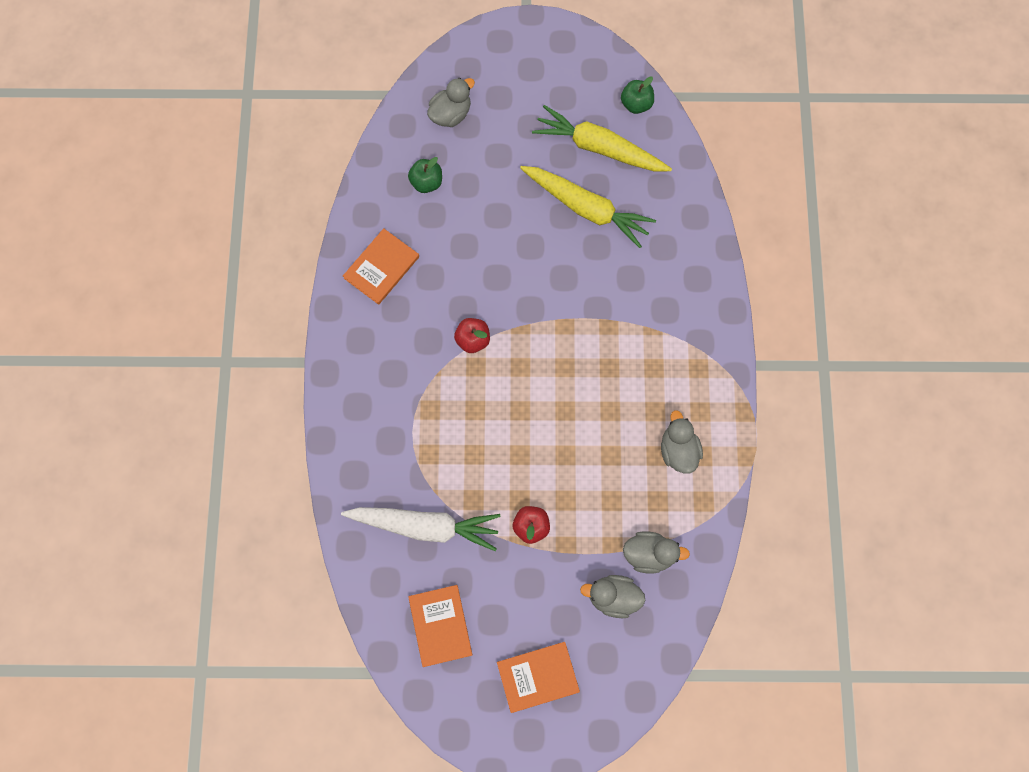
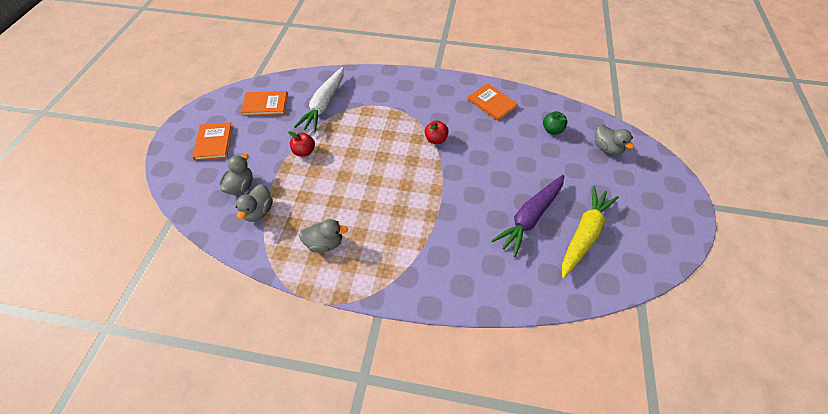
camera: 100 degrees right, 20 degrees down
(586, 208) = (530, 217): yellow carrot -> purple carrot
(636, 104) = (628, 269): green apple -> none

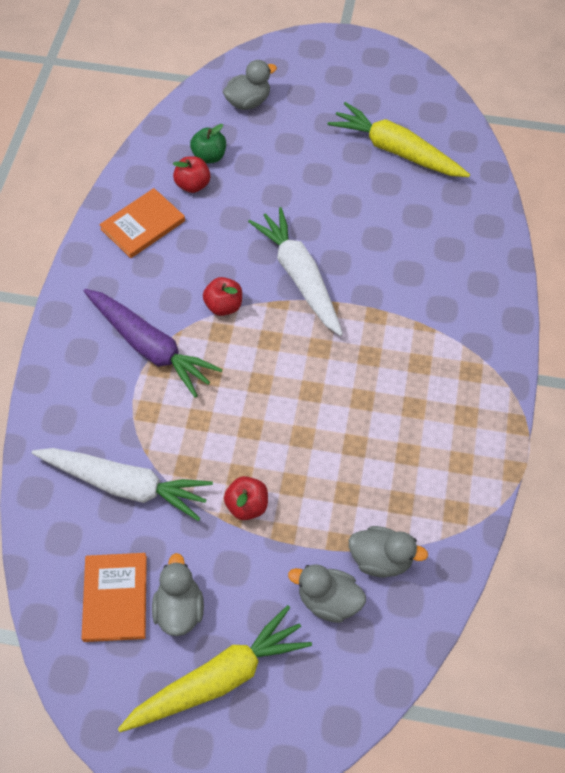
camera: 90 degrees left, 5 degrees up
(214, 142) = (219, 678): orange book -> yellow carrot
(325, 243) = (434, 452): grey duck -> grey duck (179, 609)
(460, 175) = (299, 277): none -> white carrot
(527, 123) = (193, 185): none -> red apple
(530, 217) = (372, 202): purple carrot -> purple carrot (150, 347)

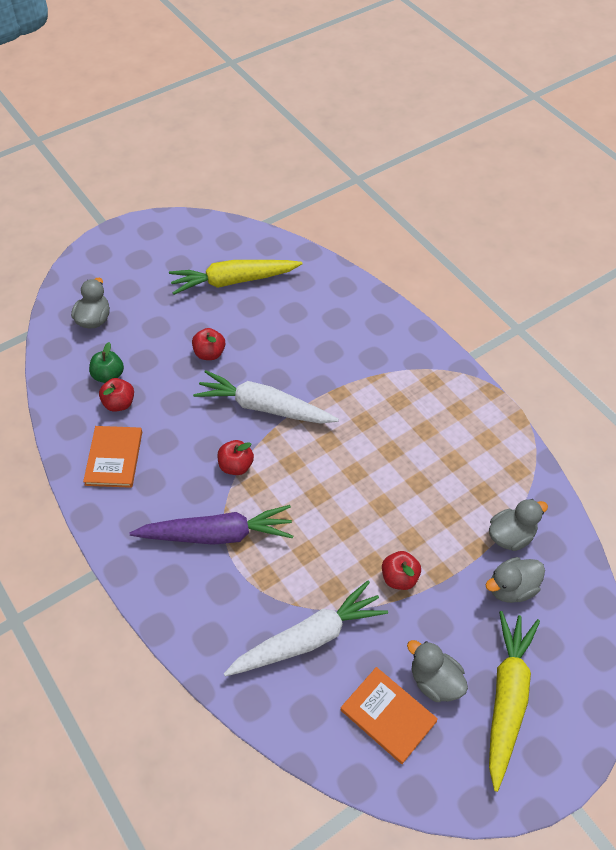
camera: 45 degrees left, 5 degrees down
(306, 198) = (209, 353): none -> red apple

